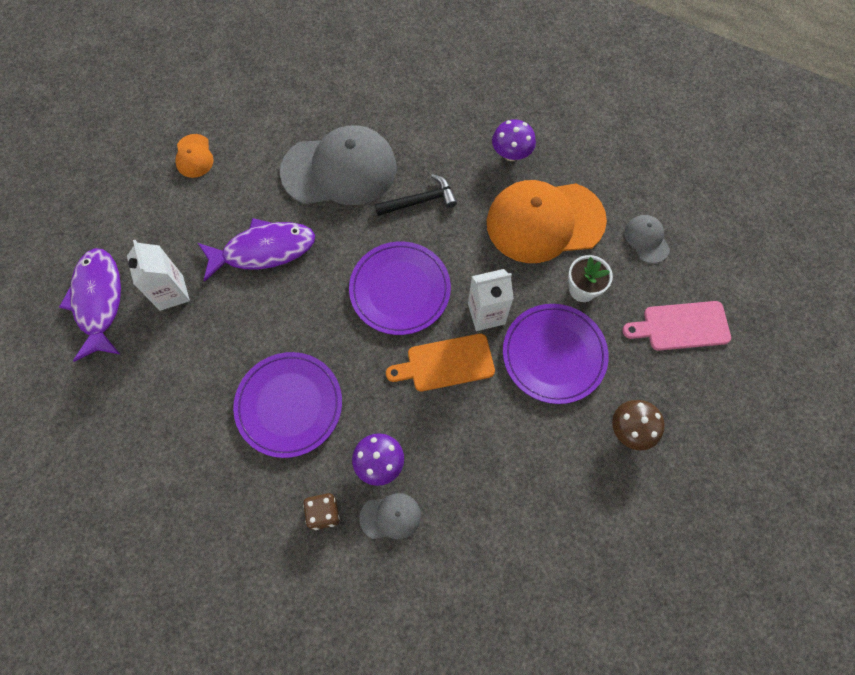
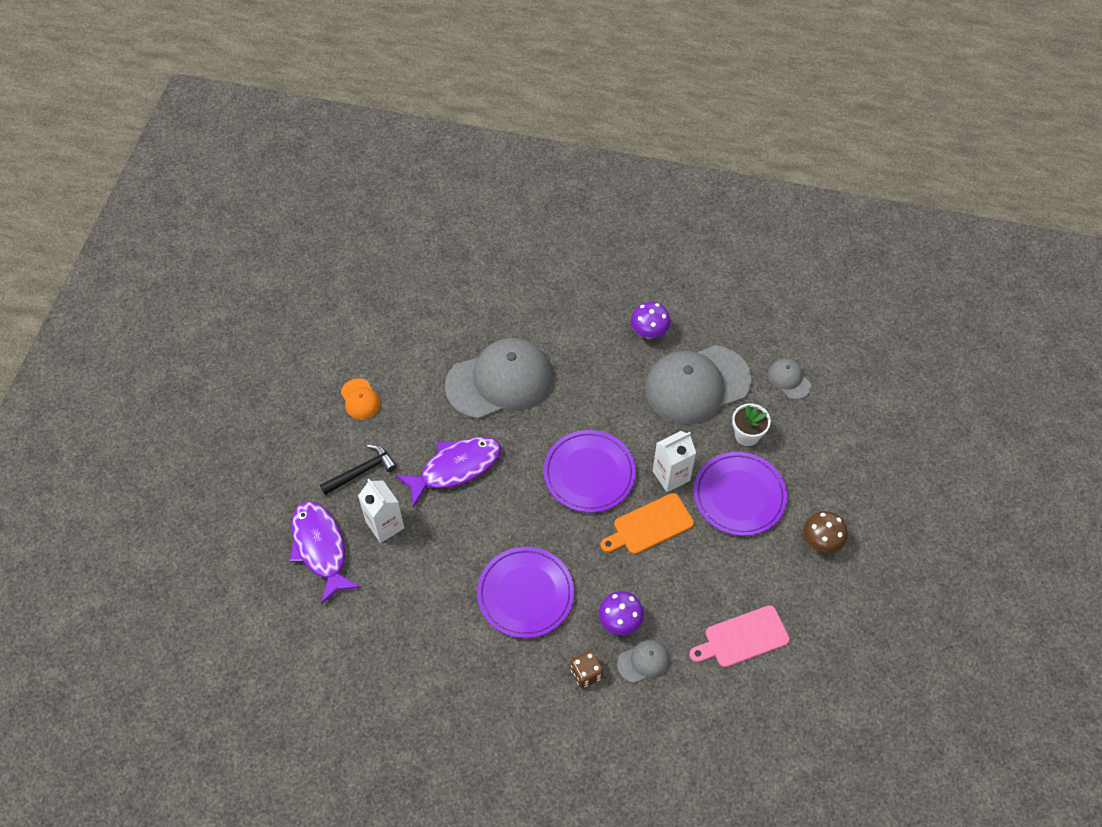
camera: 15 degrees left, 10 degrees down
(420, 201) = (581, 392): black hammer -> black hammer (362, 471)
(544, 222) = (697, 385): orange cap -> grey cap
(681, 326) = (839, 446): pink cutting board -> pink cutting board (742, 638)

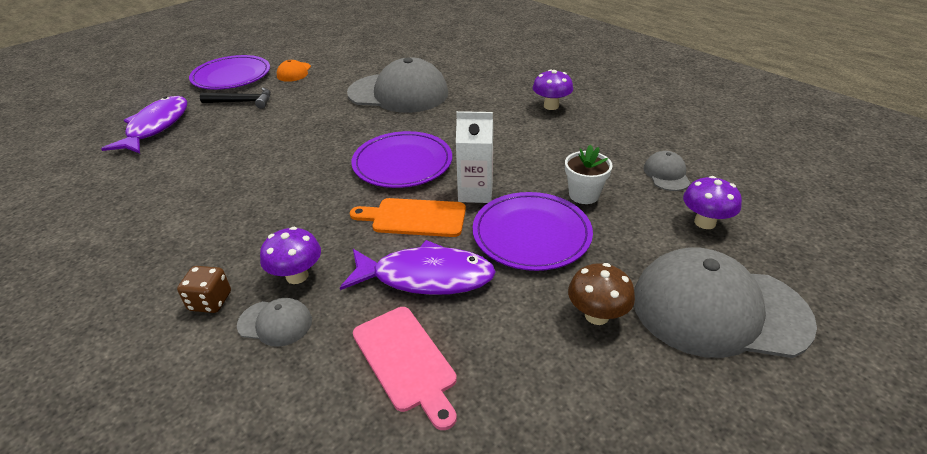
camera: 35 degrees right, 20 degrees down
(385, 525) = (213, 132): white carton -> none
(455, 468) = (304, 123): purple fish -> purple fish (425, 277)
(525, 594) = (246, 215): purple plate -> purple plate (231, 76)
(697, 385) = (564, 147): grey cap -> grey cap (718, 309)
(742, 638) = (406, 361): pink cutting board -> pink cutting board turned 135 degrees counterclockwise
(839, 421) = (704, 222): none -> purple mushroom

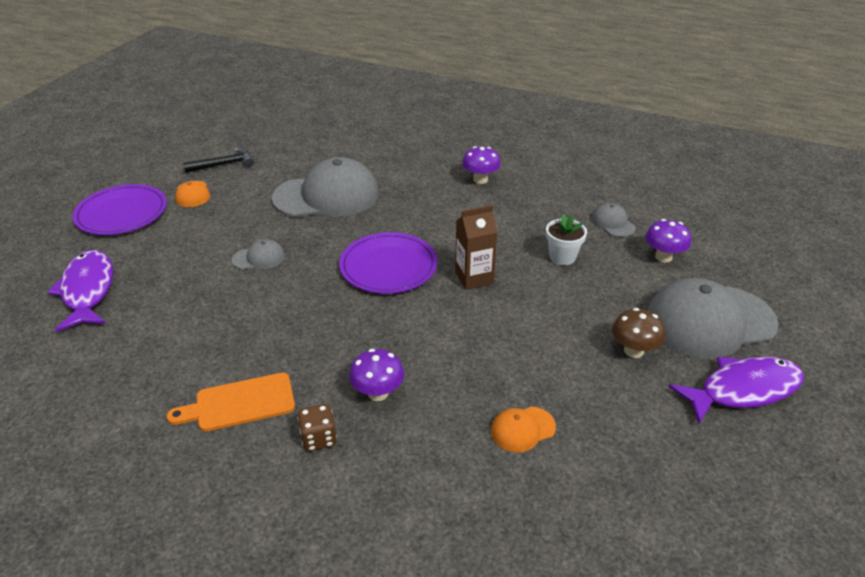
camera: 25 degrees left, 0 degrees up
(242, 102) = (164, 240): black hammer -> black hammer (224, 164)
(275, 323) = (393, 436): grey cap -> grey cap (259, 258)
(406, 361) = (522, 429): pink cutting board -> orange cap
(414, 218) = (439, 314): orange cutting board -> orange cutting board (239, 403)
(425, 277) = (487, 361): purple fish -> purple fish (743, 390)
(475, 193) = (474, 278): white carton -> brown carton
(531, 234) = (544, 301): purple plate -> none

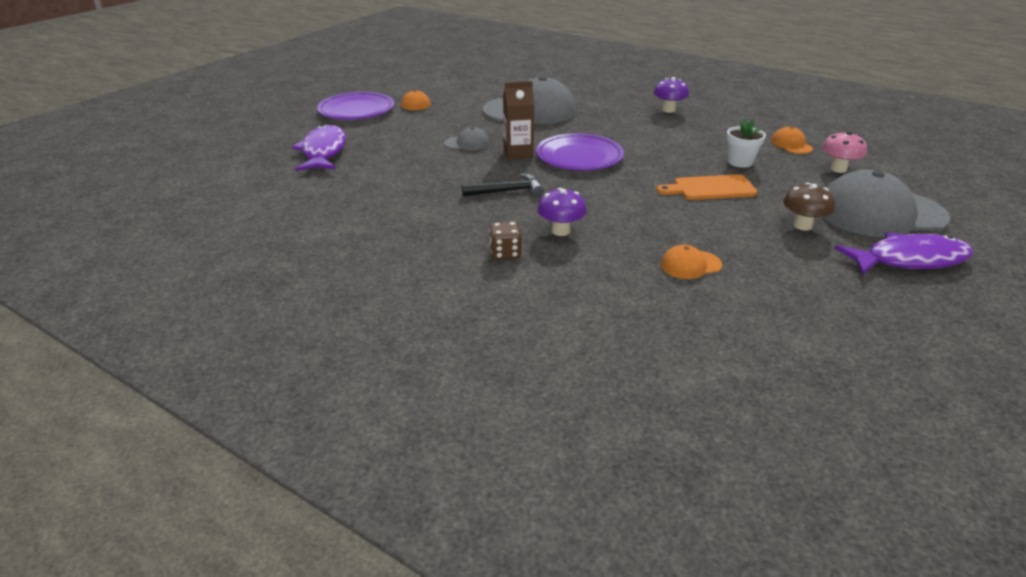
camera: 10 degrees right, 5 degrees down
(224, 164) = (444, 87): black hammer -> black hammer (507, 191)
(239, 403) = (440, 226): orange cutting board -> orange cutting board (710, 188)
(474, 278) = (656, 169): brown carton -> brown carton (518, 153)
(613, 223) = (791, 144): grey cap -> orange cap
(663, 257) = (838, 169): purple mushroom -> pink mushroom

